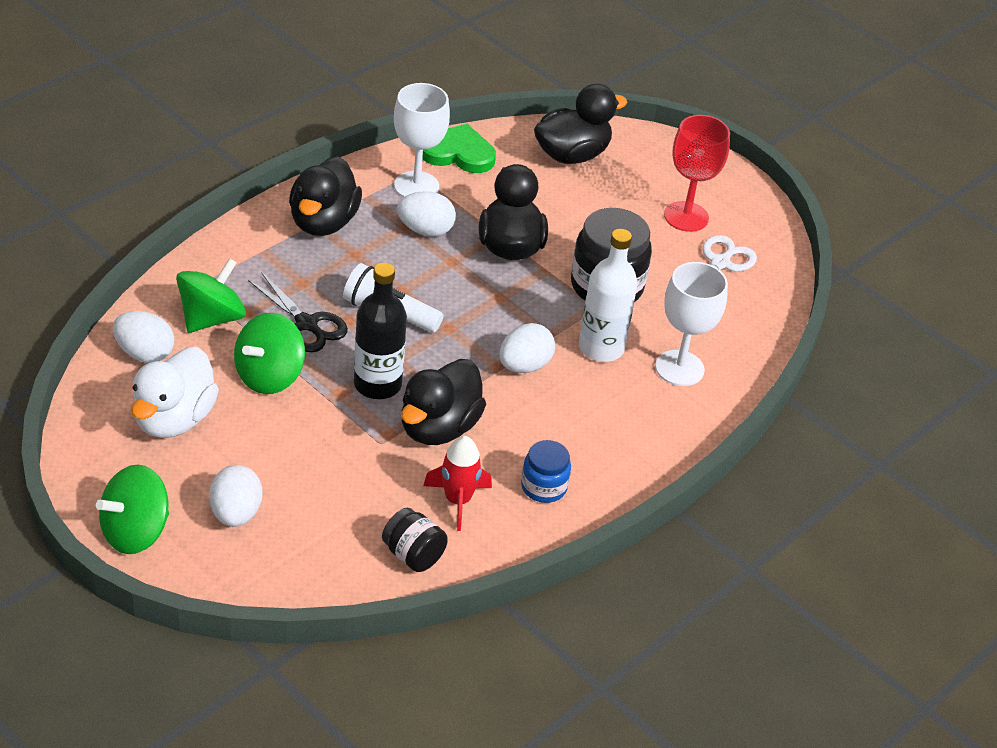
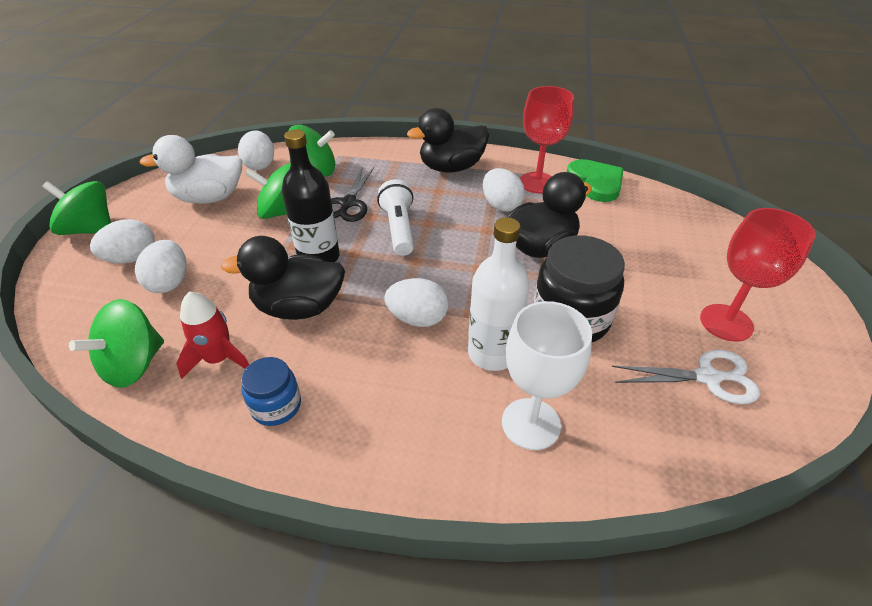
camera: 60 degrees right, 0 degrees up
(310, 498) = (170, 282): none -> white egg
(413, 555) = (134, 365): black jar -> green spinning top
(416, 186) = (537, 183): white goblet -> red goblet
(572, 155) = (682, 228): black duck -> none

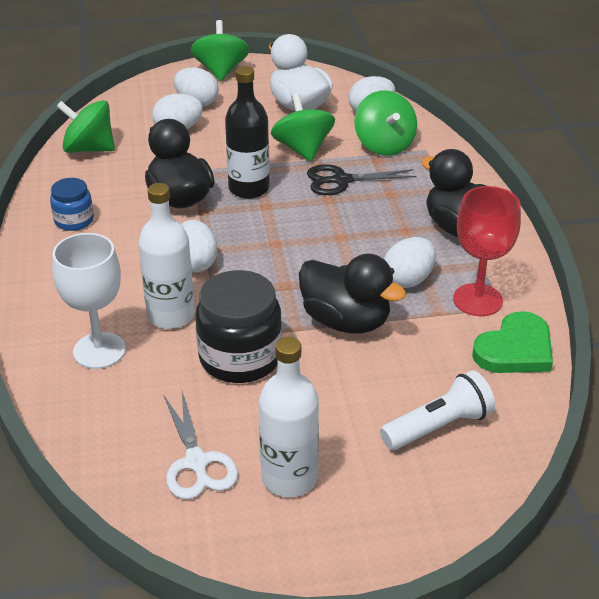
camera: 70 degrees right, 5 degrees down
(219, 359) = (108, 181): red rocket -> none
(398, 229) = (319, 221): white flashlight -> white flashlight (438, 426)
(726, 322) = (289, 478): red goblet -> white bottle

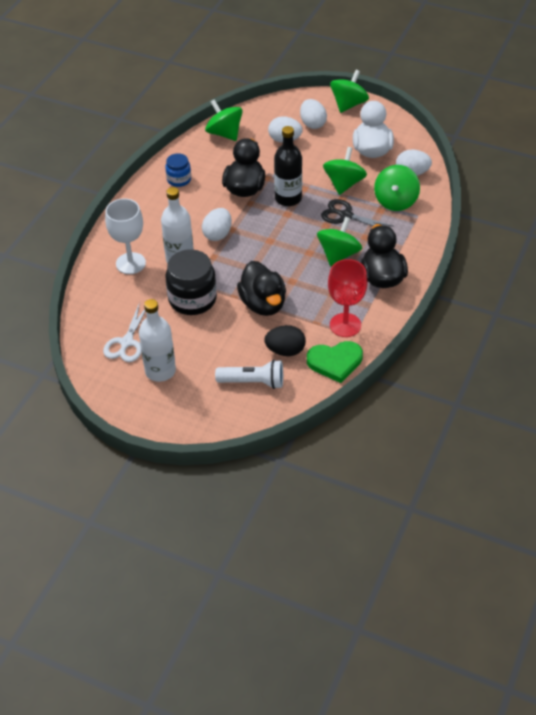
camera: 35 degrees right, 10 degrees up
(380, 225) = (338, 254): none -> green spinning top
(408, 280) = (320, 295): white egg -> none
(437, 365) = (285, 350): none -> black egg

